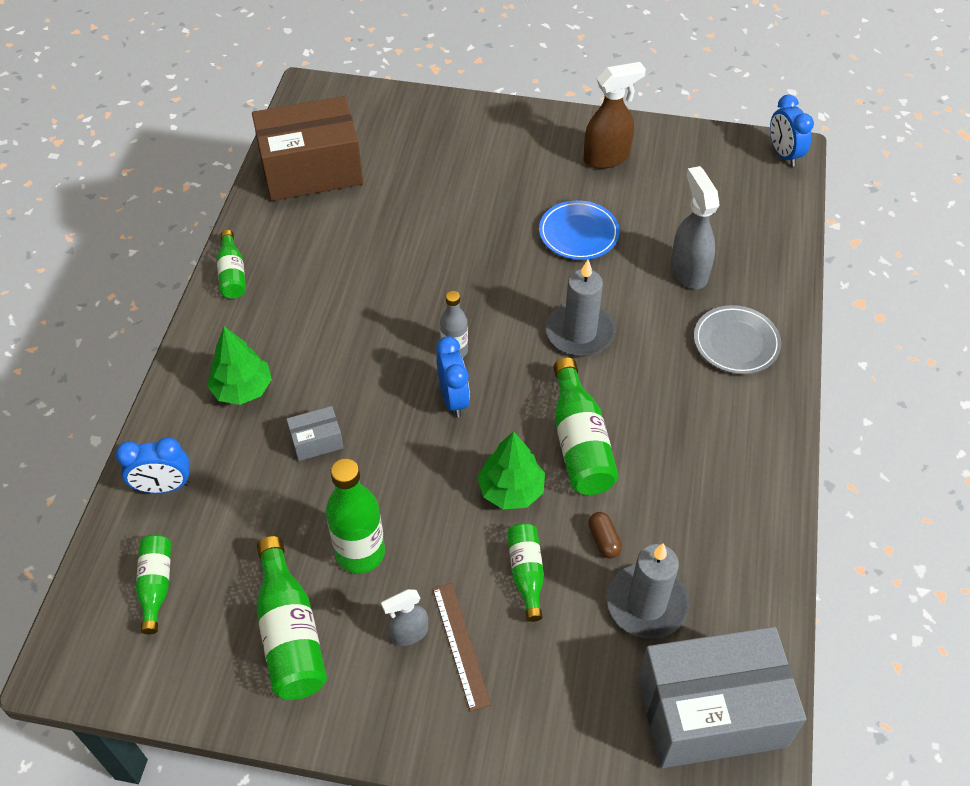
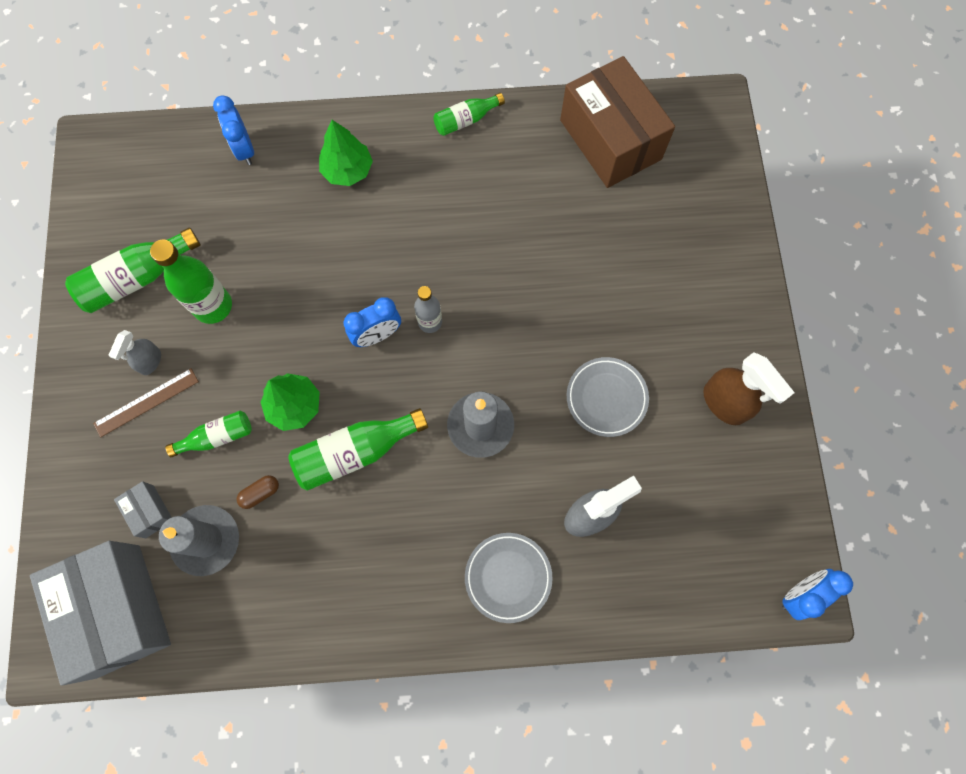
camera: 75 degrees right, 20 degrees up
(156, 585) = (161, 176): green bottle -> none
(316, 441) = (309, 242): grey box -> grey box (149, 511)
(409, 633) = (150, 361): grey spray bottle -> grey spray bottle turned 120 degrees counterclockwise
(578, 233) = (606, 398): blue plate -> grey plate

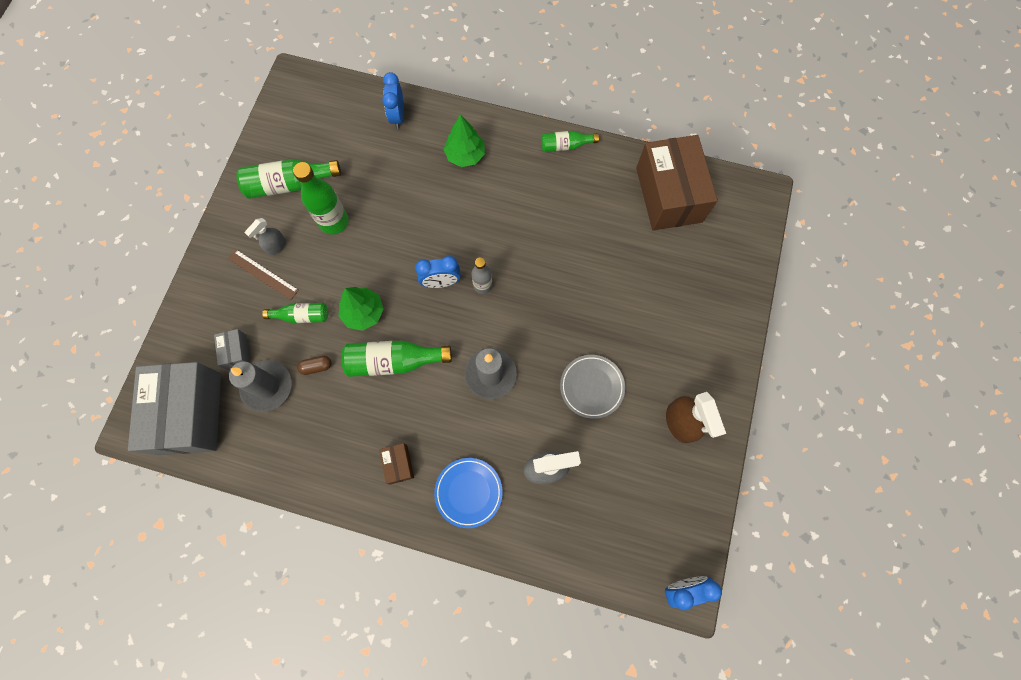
camera: 20 degrees right, 0 degrees up
(146, 402) = (263, 274): brown ruler -> brown ruler turned 45 degrees clockwise
(409, 575) = (398, 464): none -> brown box
(508, 577) = (468, 492): grey plate -> blue plate

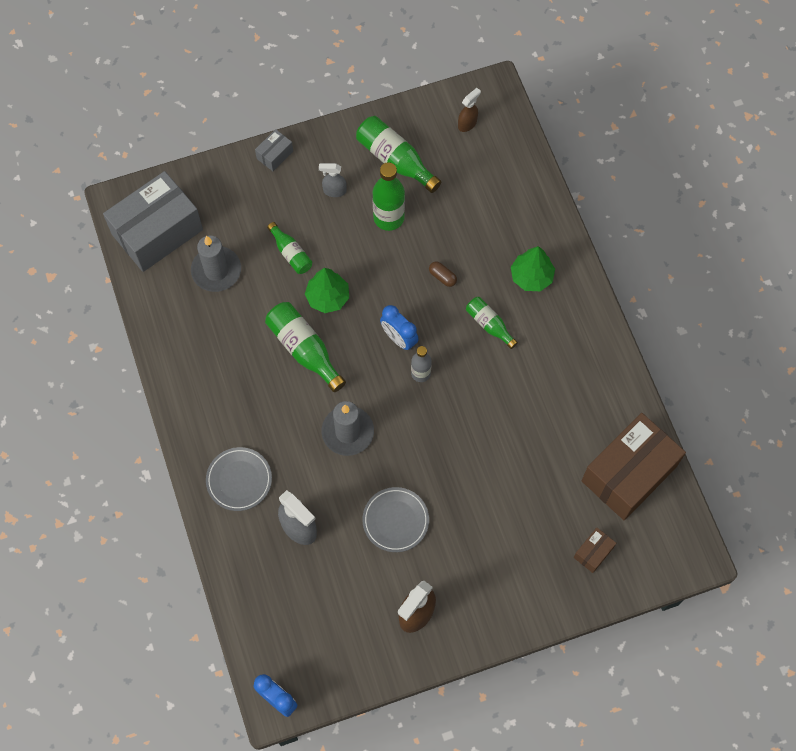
camera: 55 degrees right, 5 degrees down
(236, 352) = (227, 228): grey box -> grey box (275, 155)
(263, 274) = (303, 199): brown ruler -> none
(304, 115) = (467, 124): none -> brown spray bottle
(316, 367) = (258, 295): brown capsule -> brown capsule (442, 277)
(397, 116) = (525, 197): blue clock -> none
(398, 464) = (224, 411): brown box -> brown box (593, 552)
(468, 492) = (239, 480): blue plate -> grey plate
(565, 146) = (607, 353): green bottle -> green bottle (489, 324)

